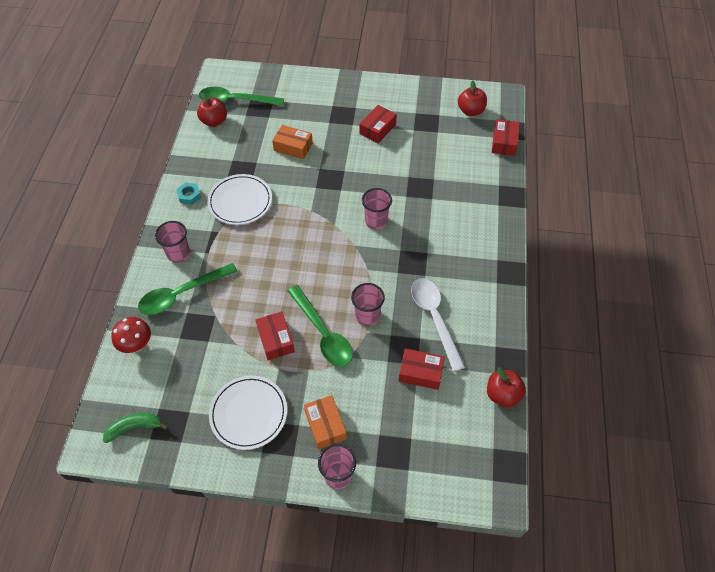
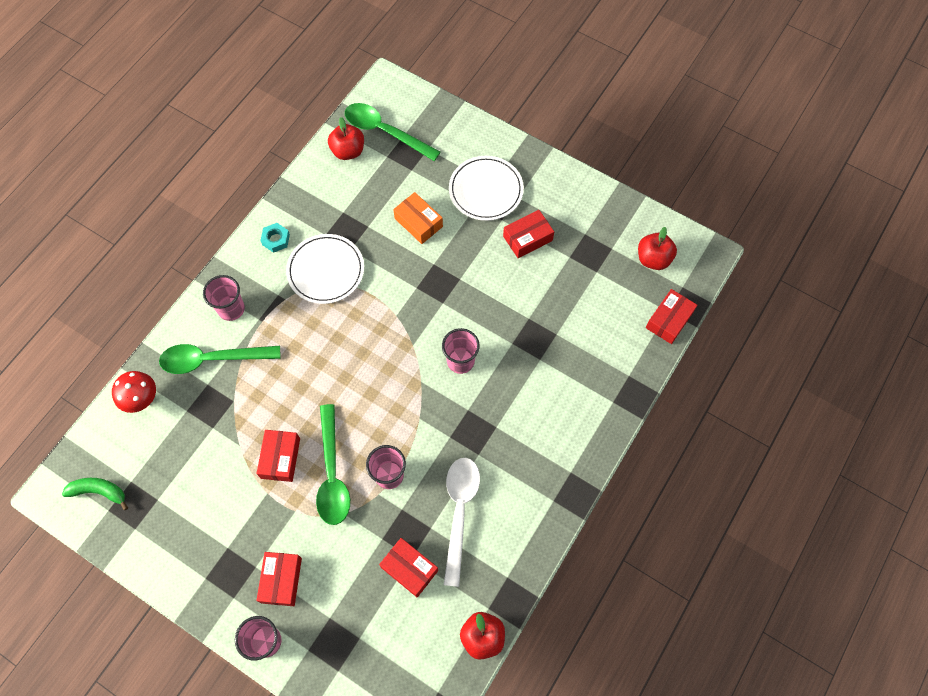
camera: 25 degrees right, 10 degrees up
(248, 413) = (213, 530): white plate -> white plate (486, 190)
(325, 425) = (281, 580): orange box -> red box

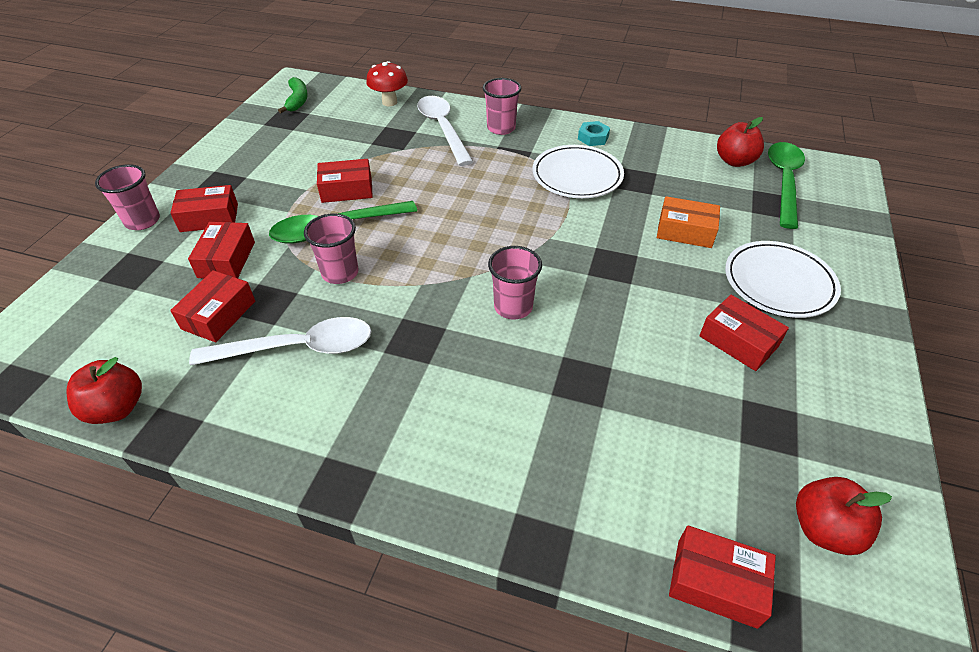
camera: 75 degrees right, 20 degrees down
(212, 359) = (443, 129): green spoon -> white spoon
(345, 564) = (227, 259): none -> red box
(418, 222) = (685, 231): orange box -> orange box turned 75 degrees clockwise

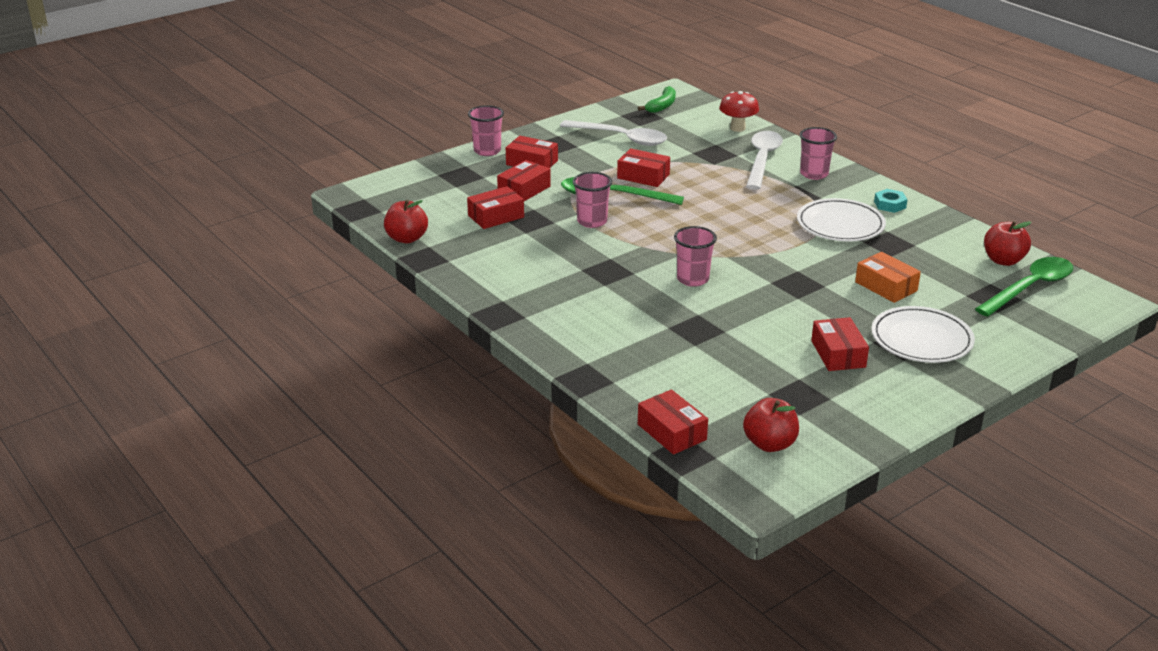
camera: 35 degrees right, 15 degrees down
(298, 348) = (530, 249): white spoon -> white spoon (621, 138)

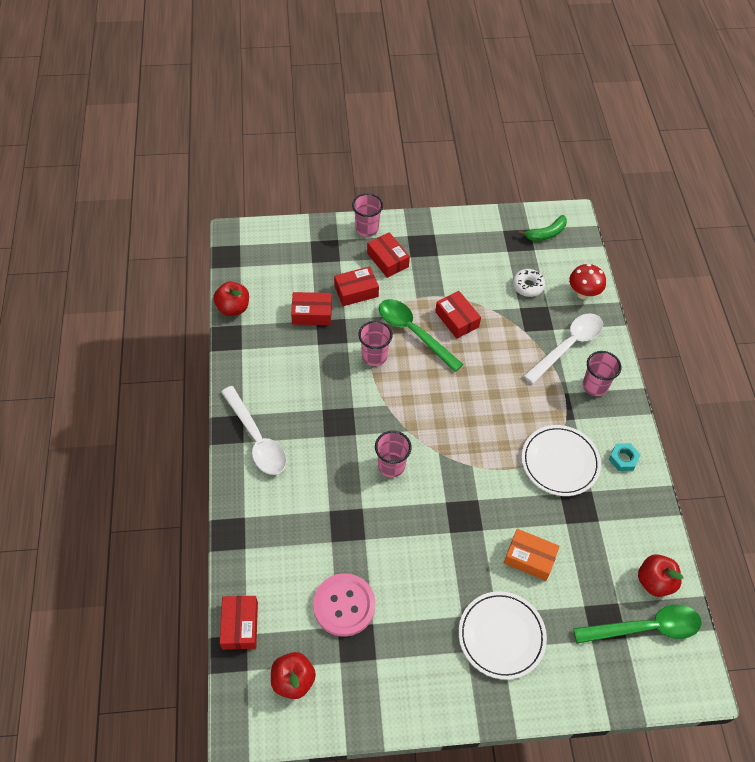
camera: 30 degrees right, 25 degrees up
(621, 138) = (479, 261): white spoon -> white spoon (256, 439)
(683, 138) = (528, 286): none -> white donut
(758, 378) = (344, 605): none -> pink button
(838, 354) = (424, 614): red box -> none
(886, 286) = (529, 558): orange box -> orange box turned 60 degrees counterclockwise

